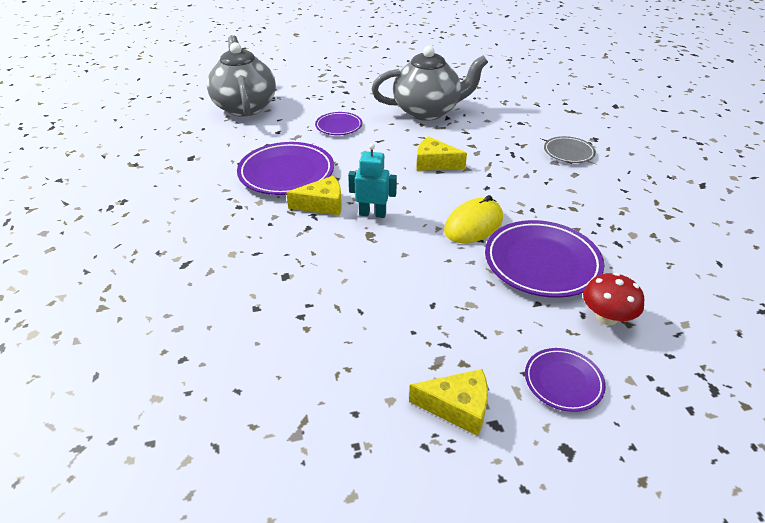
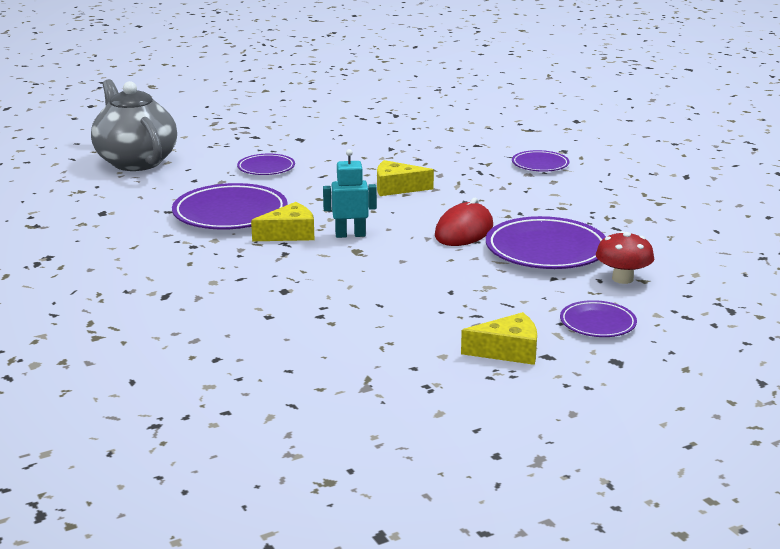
camera: 15 degrees left, 15 degrees down
(428, 111) = (365, 145): grey teapot -> none
(473, 224) = (464, 231): yellow mouse -> red mouse
(568, 152) = (540, 165): grey plate -> purple plate

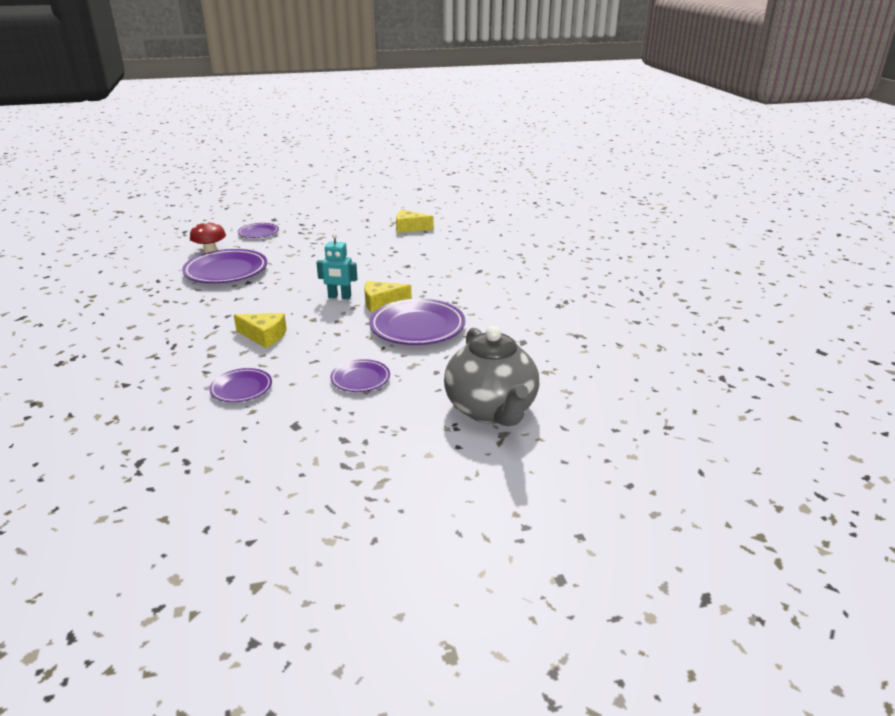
camera: 165 degrees left, 5 degrees up
(464, 231) = (259, 290): red mouse -> none
(508, 351) = (317, 227): yellow cheese -> yellow cheese (409, 228)
(540, 165) = (110, 347): purple plate -> purple plate (241, 388)

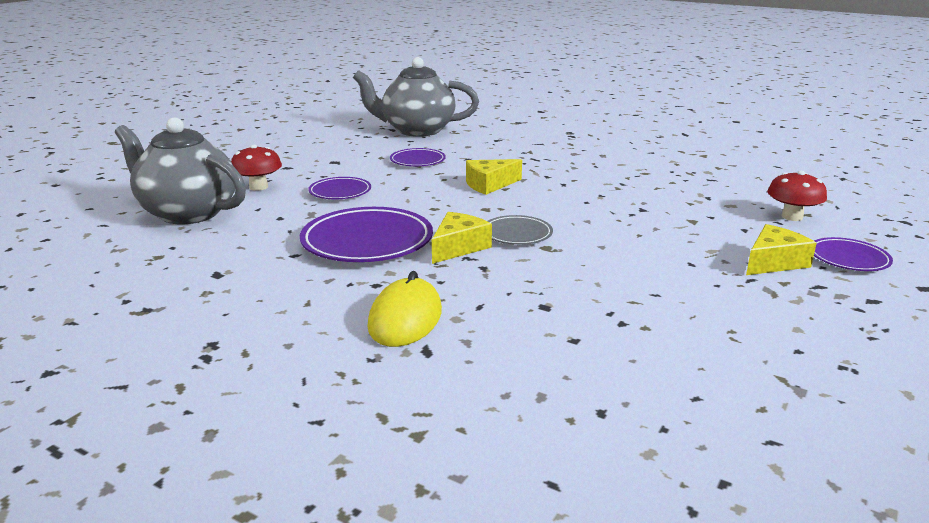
camera: 135 degrees right, 5 degrees down
(130, 443) = (417, 130): none -> grey teapot
(226, 271) = (697, 208): purple plate -> none
(339, 297) = (517, 234): turquoise robot -> grey plate
(405, 418) = (258, 187): none -> red mushroom
(409, 228) = (736, 389): yellow cheese -> yellow cheese (774, 262)
(467, 283) = (405, 318): none -> yellow mouse

